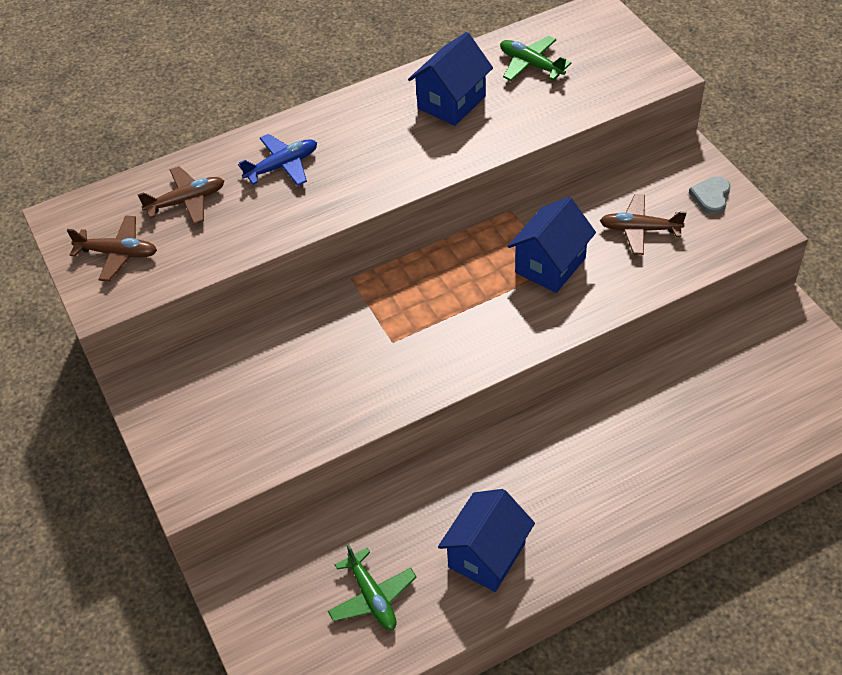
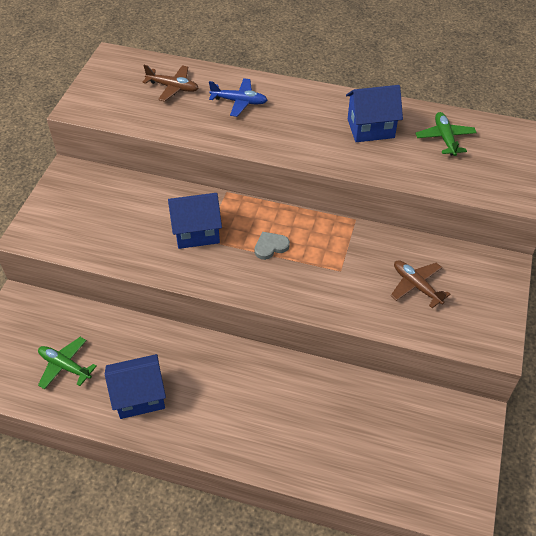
camera: 40 degrees right, 0 degrees up
(118, 253) = (112, 91): brown plane -> none
(372, 597) = (65, 366): green plane -> green plane turned 105 degrees clockwise
(550, 265) = (338, 265): blue house -> blue house (196, 232)
(711, 197) = (487, 301): grey heart -> grey heart (270, 247)

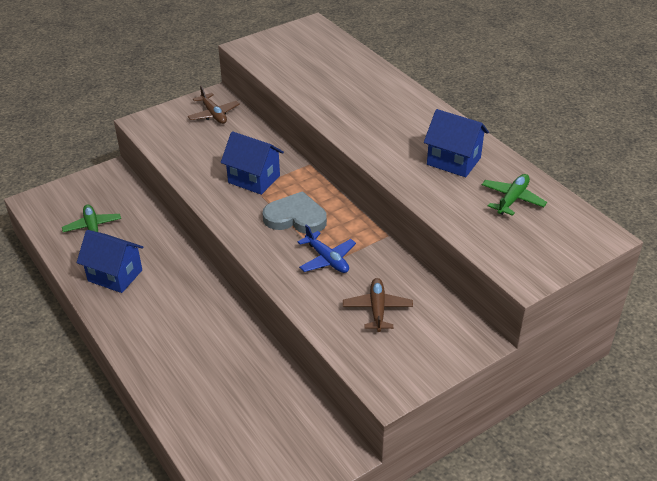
camera: 40 degrees right, 10 degrees down
(173, 87) = (330, 63): brown plane -> brown plane (214, 114)
(239, 101) = (369, 94): blue plane -> blue plane (327, 259)
(270, 247) = (296, 217): grey heart -> grey heart, size x1.74

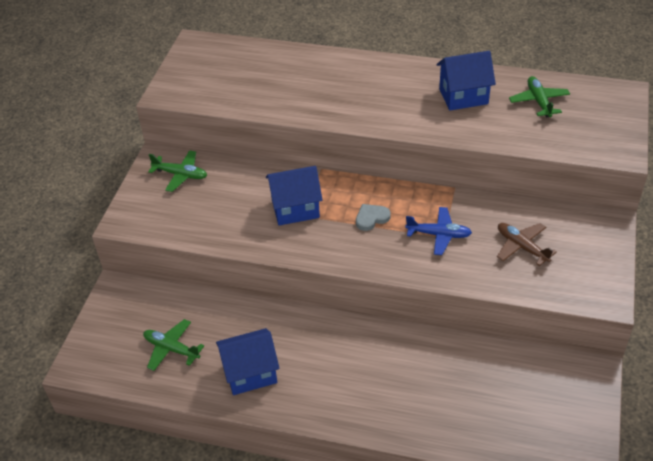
camera: 40 degrees left, 5 degrees up
(214, 114) = (180, 175): brown plane -> green plane
(296, 217) = (371, 218): grey heart -> grey heart, size x0.57

